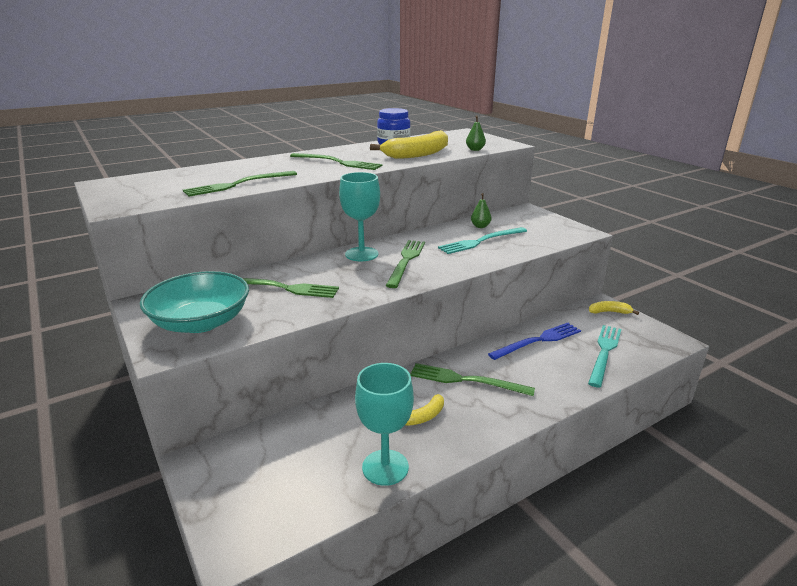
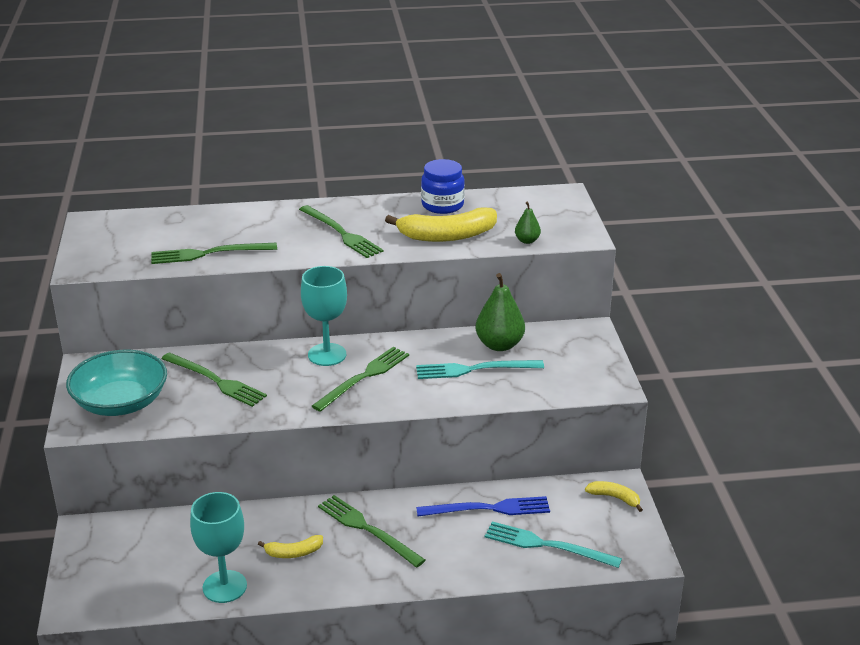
camera: 25 degrees right, 5 degrees up
(480, 226) = (499, 345): green pear -> green pear, size x1.88
(604, 352) = (547, 545): turquoise fork -> turquoise fork turned 120 degrees counterclockwise

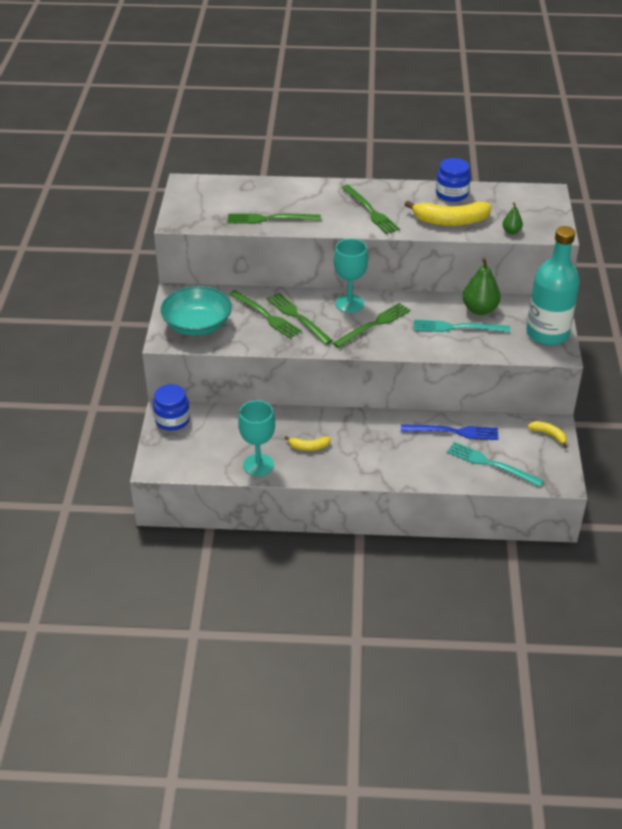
camera: 10 degrees right, 10 degrees up
(95, 539) = (172, 420): none -> blue jar
(367, 529) = (363, 436): green fork -> green fork (297, 317)
(592, 365) = (547, 333): none -> turquoise bottle

